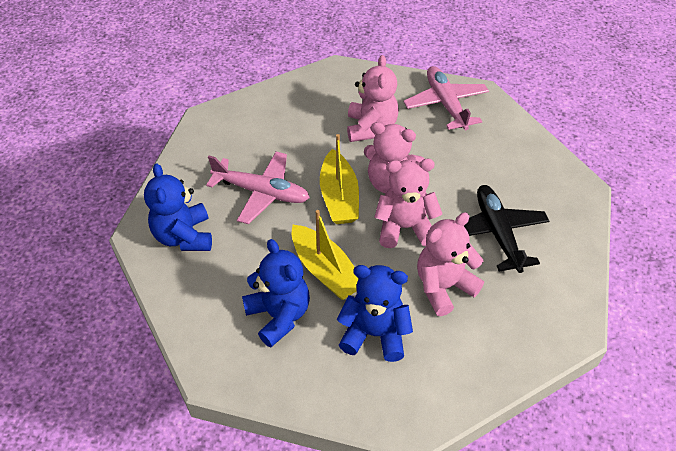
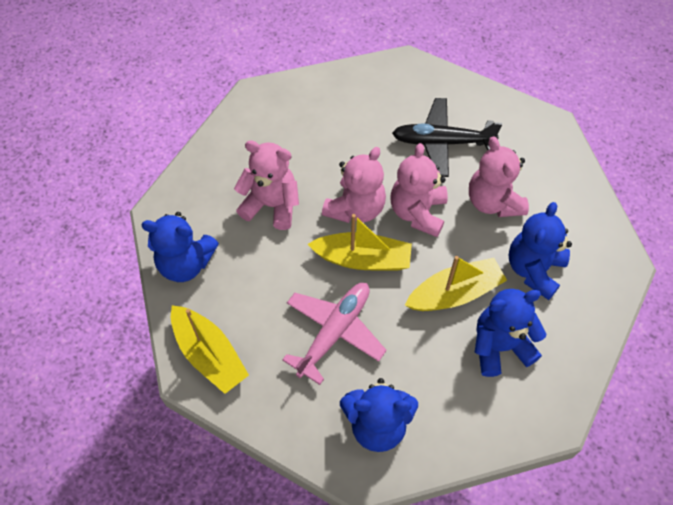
camera: 75 degrees left, 10 degrees up
(224, 124) = (209, 354): none -> yellow boat
(297, 93) = (185, 263): none -> blue teddy bear
(446, 104) = (260, 129): pink plane -> none

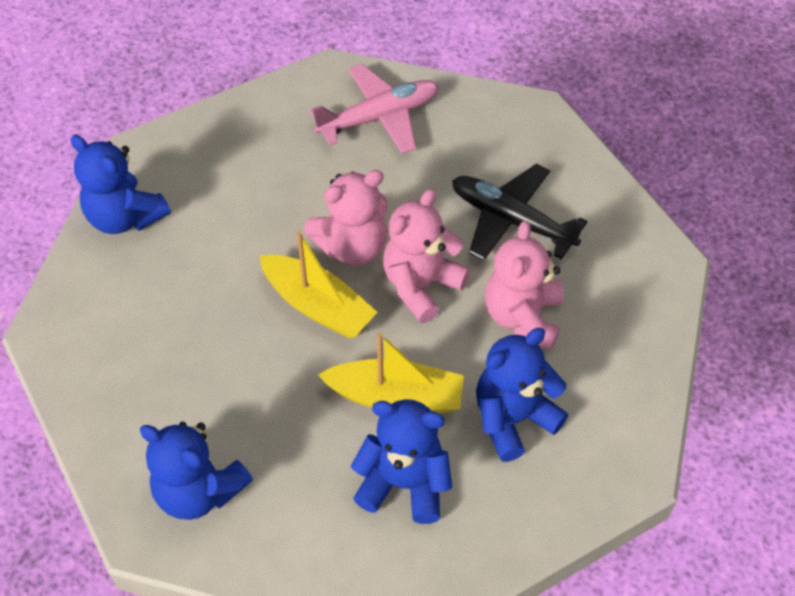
camera: 30 degrees right, 5 degrees down
(209, 354) = (79, 323): yellow boat -> none
(271, 205) = (261, 199): pink teddy bear -> none
(334, 332) = (227, 368): pink plane -> pink plane (379, 117)

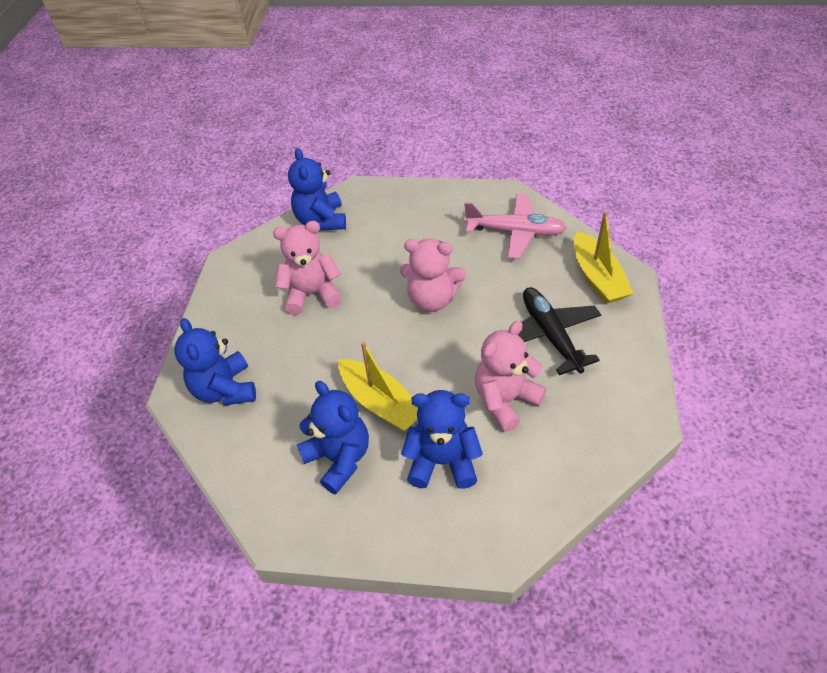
camera: 40 degrees right, 5 degrees down
(318, 306) = (382, 323): yellow boat -> yellow boat (597, 277)
(421, 285) = (455, 344): pink teddy bear -> pink teddy bear (312, 294)

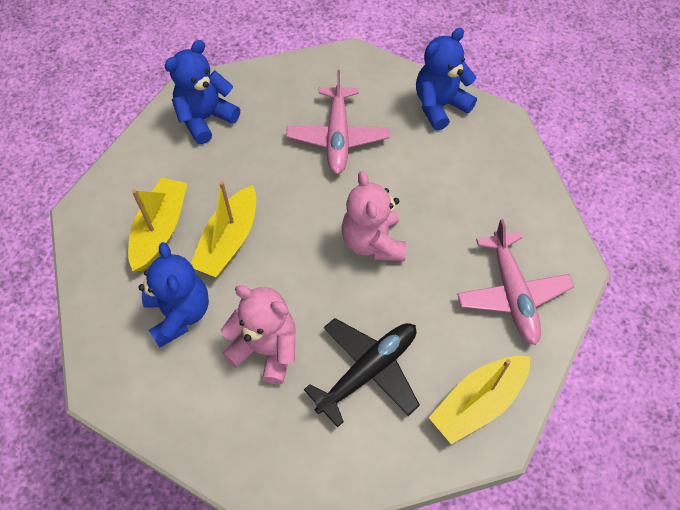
camera: 65 degrees right, 10 degrees up
(312, 294) = (337, 137): pink teddy bear -> pink plane
(339, 458) = (160, 230): blue teddy bear -> yellow boat

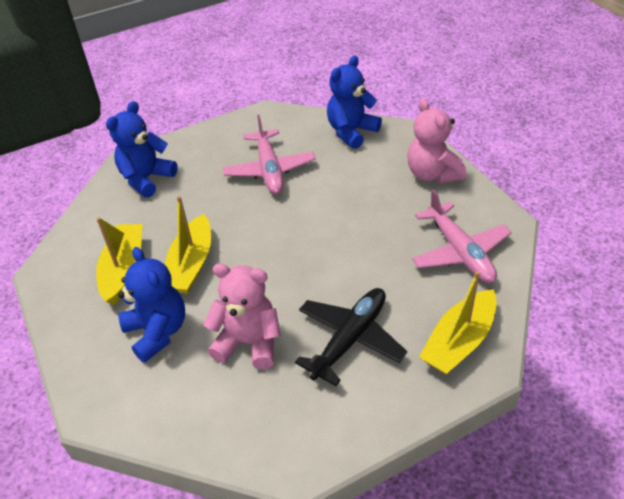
camera: 10 degrees left, 15 degrees down
(373, 242) = (324, 239): pink teddy bear -> pink teddy bear (432, 174)

